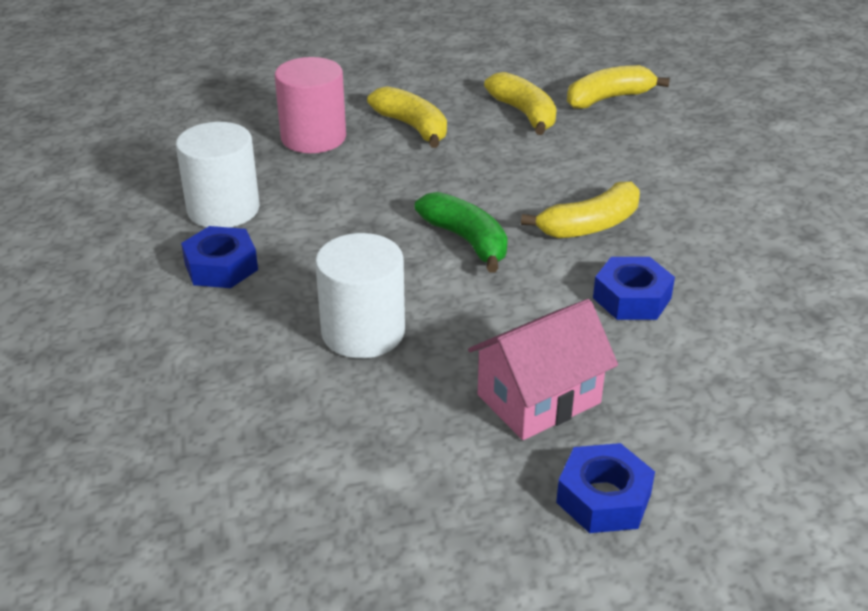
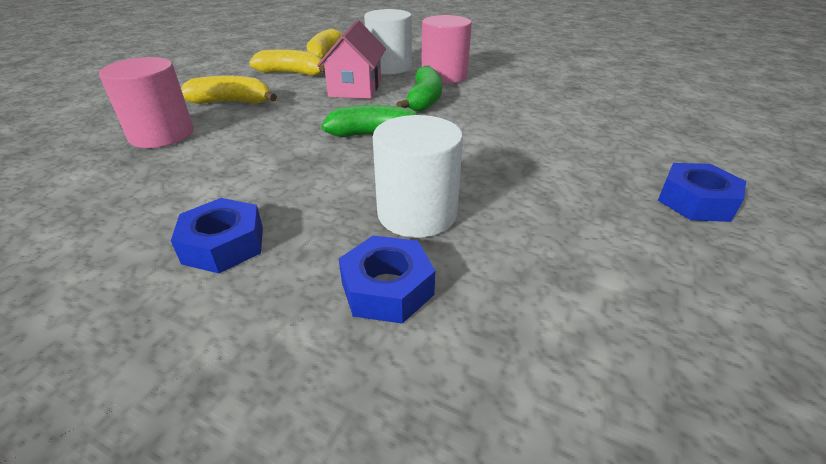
camera: 50 degrees left, 0 degrees up
(223, 209) = (153, 208): white cylinder -> white cylinder (389, 67)
(538, 399) = (572, 180): pink house -> pink house (355, 88)
(590, 225) = (424, 100): yellow banana -> green banana
(632, 298) = (506, 116): blue nut -> blue nut (387, 288)
(681, 204) = (444, 76): none -> pink cylinder

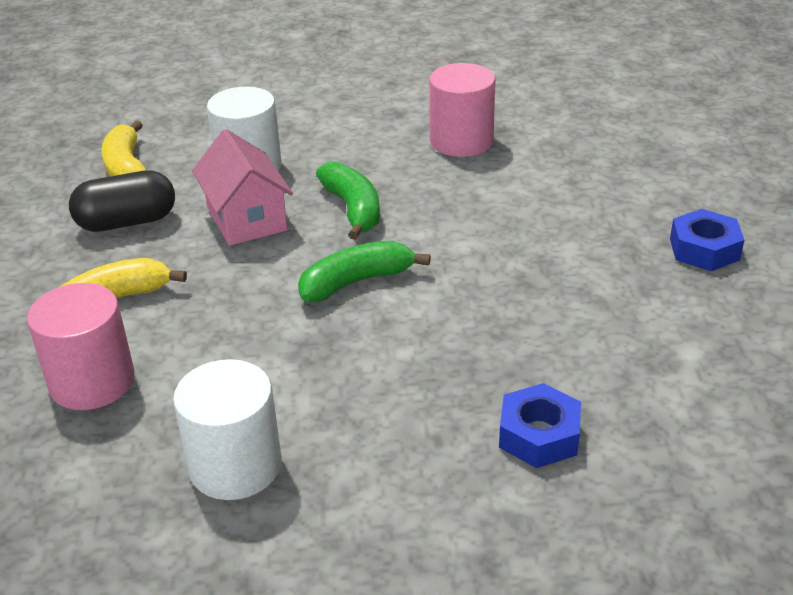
camera: 30 degrees left, 0 degrees up
(224, 245) = (356, 465): blue nut -> none
(292, 73) = (127, 222): yellow banana -> black capsule
(417, 214) = (494, 358): white cylinder -> white cylinder (235, 466)
(444, 76) = (336, 159): pink cylinder -> pink cylinder (461, 141)

